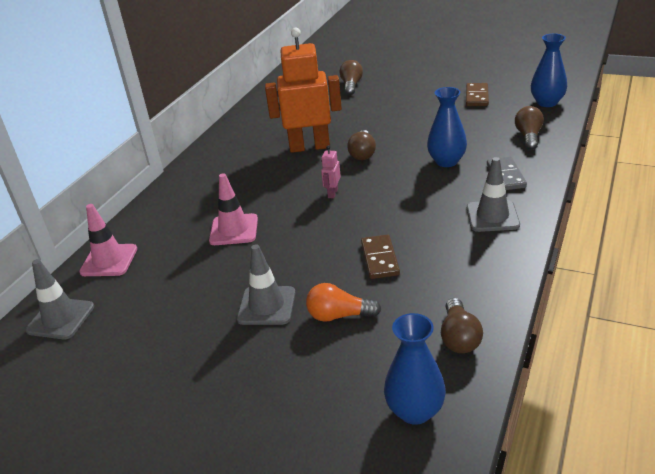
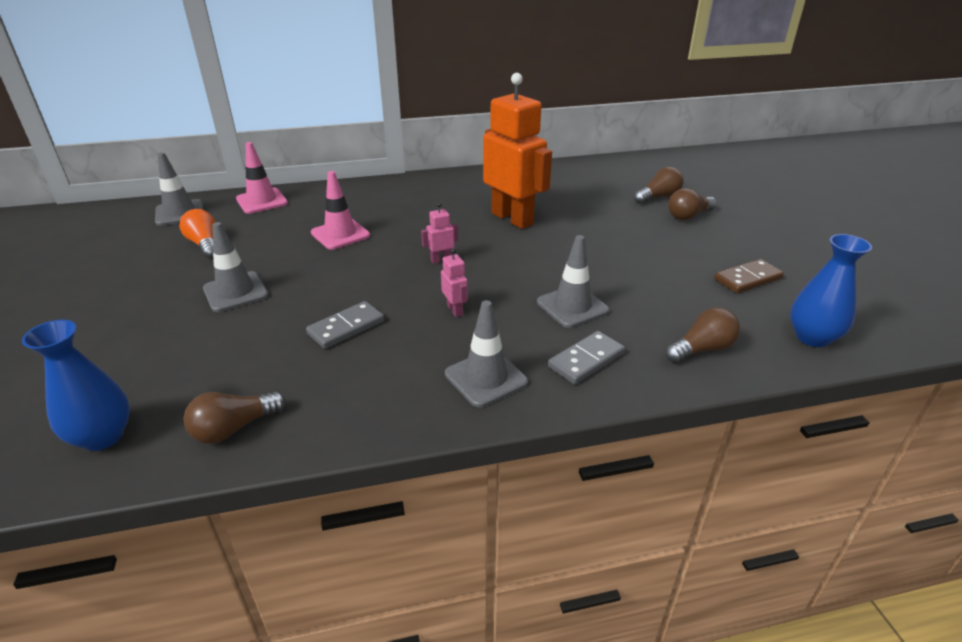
camera: 50 degrees right, 0 degrees up
(339, 315) = (238, 336): orange light bulb -> orange light bulb (204, 244)
(363, 153) = (531, 250): brown light bulb -> brown light bulb (688, 216)
(380, 259) = (346, 327): brown domino -> grey domino
(405, 206) = (455, 310): none -> pink robot
(446, 161) = (572, 306): blue vase -> grey traffic cone

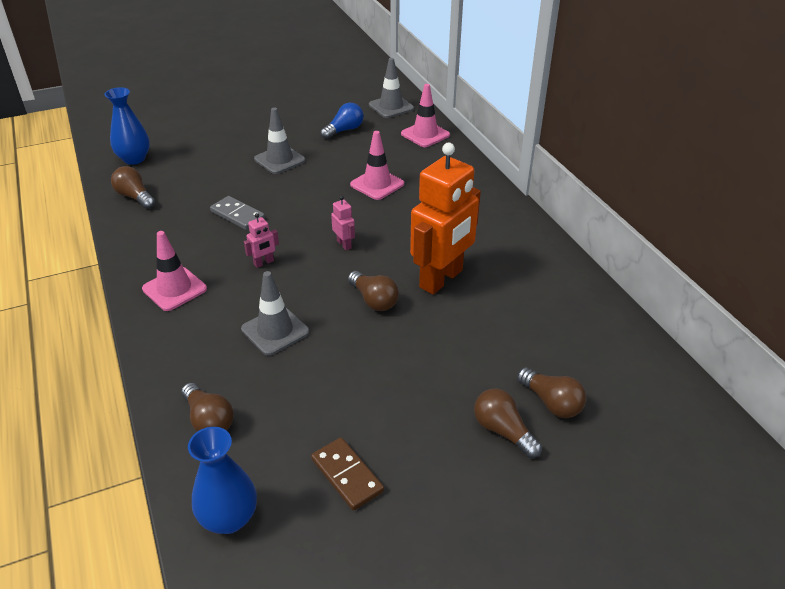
camera: 80 degrees right, 5 degrees up
(204, 244) = (344, 130): orange light bulb -> blue light bulb
(486, 378) = (174, 289): grey traffic cone -> pink traffic cone
(535, 251) = (374, 300): none -> brown light bulb
(586, 360) = (194, 342): grey domino -> none

